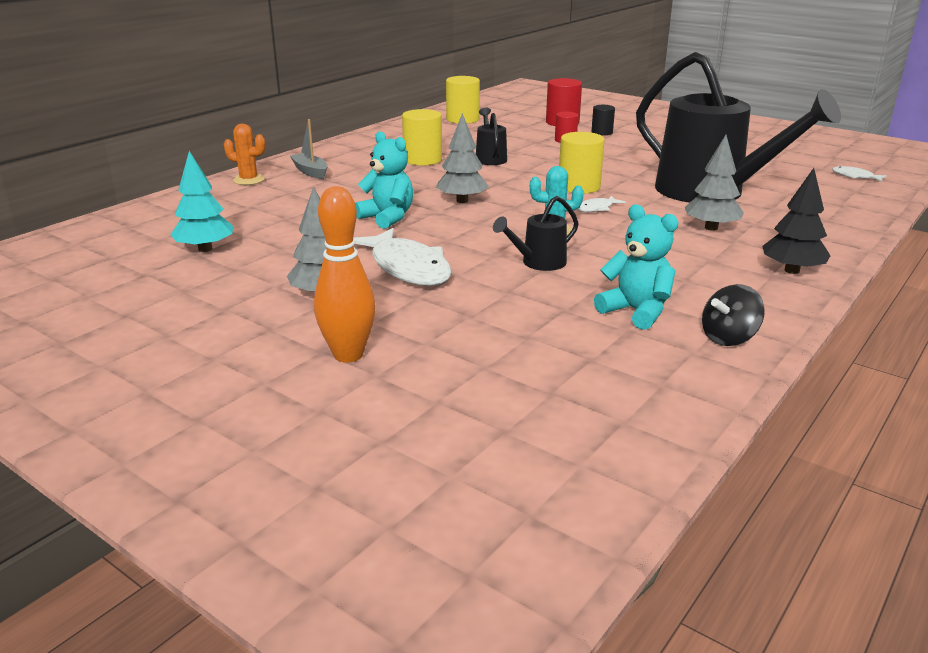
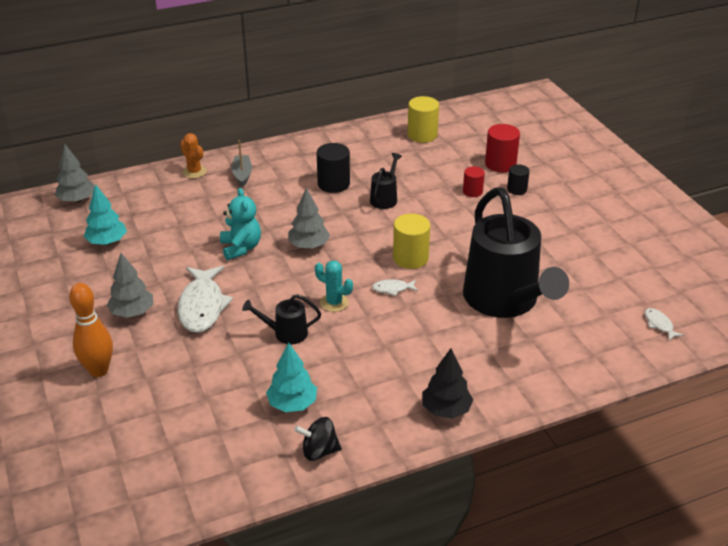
camera: 30 degrees right, 10 degrees up
(422, 160) = (333, 184): yellow cylinder -> black cylinder
(636, 311) = (292, 404): turquoise teddy bear -> turquoise tree
(711, 228) = (449, 342): grey tree -> grey tree (77, 200)

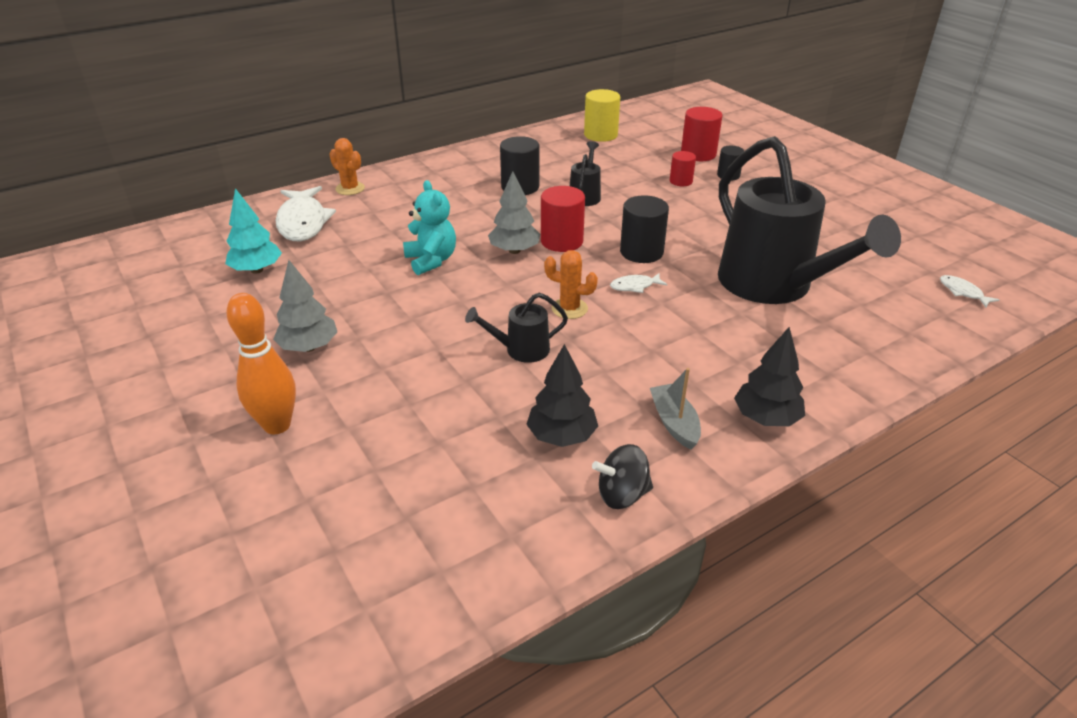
camera: 10 degrees left, 0 degrees up
(77, 200) = (208, 229): grey tree -> none
(202, 306) = (401, 330): white fish -> white fish (303, 222)
(242, 175) = (409, 187): grey boat -> grey boat (674, 423)
(292, 404) = (562, 436): turquoise tree -> black tree
(334, 303) = (569, 308): turquoise cactus -> orange cactus
(349, 241) = (562, 241): none -> red cylinder
(410, 258) = (641, 252): yellow cylinder -> black cylinder

